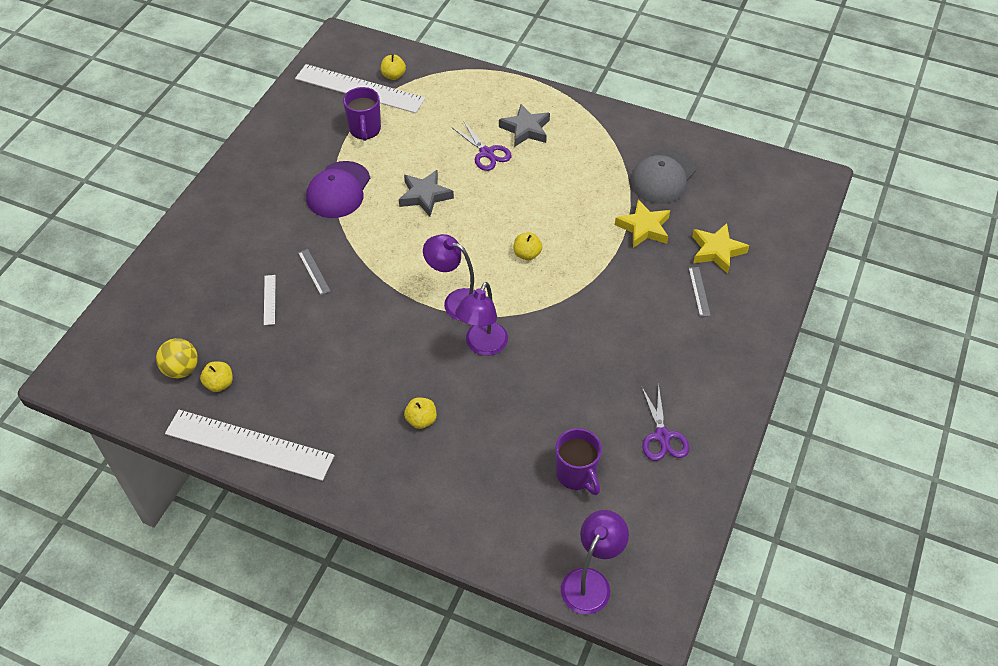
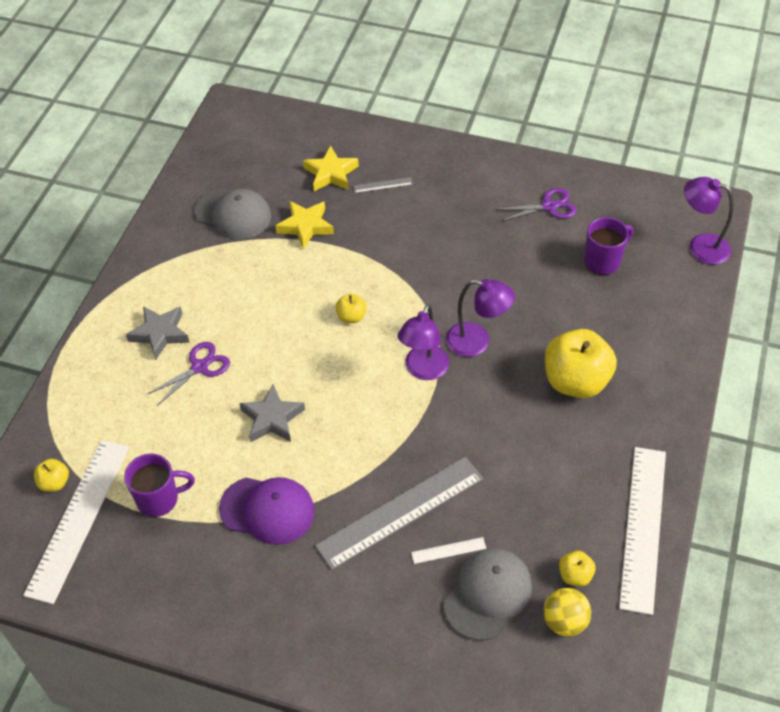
camera: 95 degrees left, 0 degrees up
(222, 321) = (488, 594): none -> grey cap
(314, 272) = (400, 512): grey ruler -> grey ruler, size x2.50
(421, 420) = (575, 381): yellow apple -> yellow apple, size x2.20

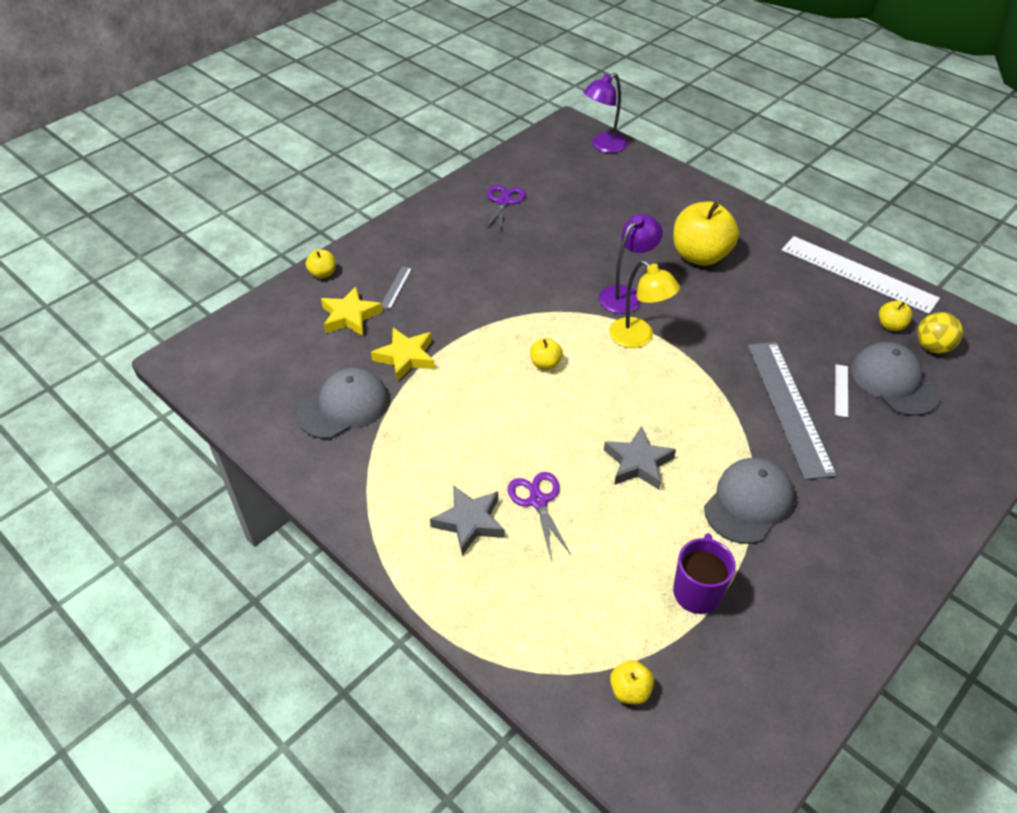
camera: 65 degrees left, 5 degrees down
(78, 518) = (692, 679): white ruler -> none
(267, 510) = (749, 502): purple cap -> grey cap
(369, 135) = (323, 273): none -> yellow apple
(423, 370) = (638, 338): purple lamp -> yellow lamp
(603, 261) = (584, 196): purple mug -> none

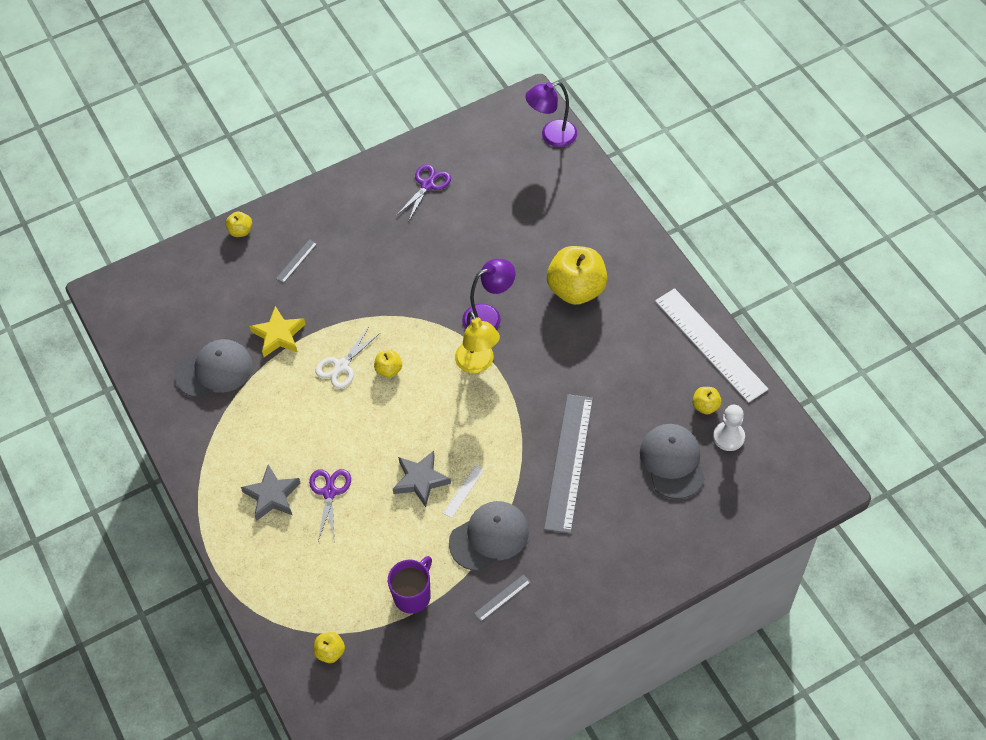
camera: 20 degrees right, 10 degrees up
(350, 316) = (248, 282): yellow star -> none
(490, 371) = (341, 366): none -> white scissors
(803, 565) = (502, 598): none -> grey ruler
(841, 390) = (622, 458): white ruler -> white ruler (463, 491)
(932, 347) = (728, 437): yellow ball -> white pawn

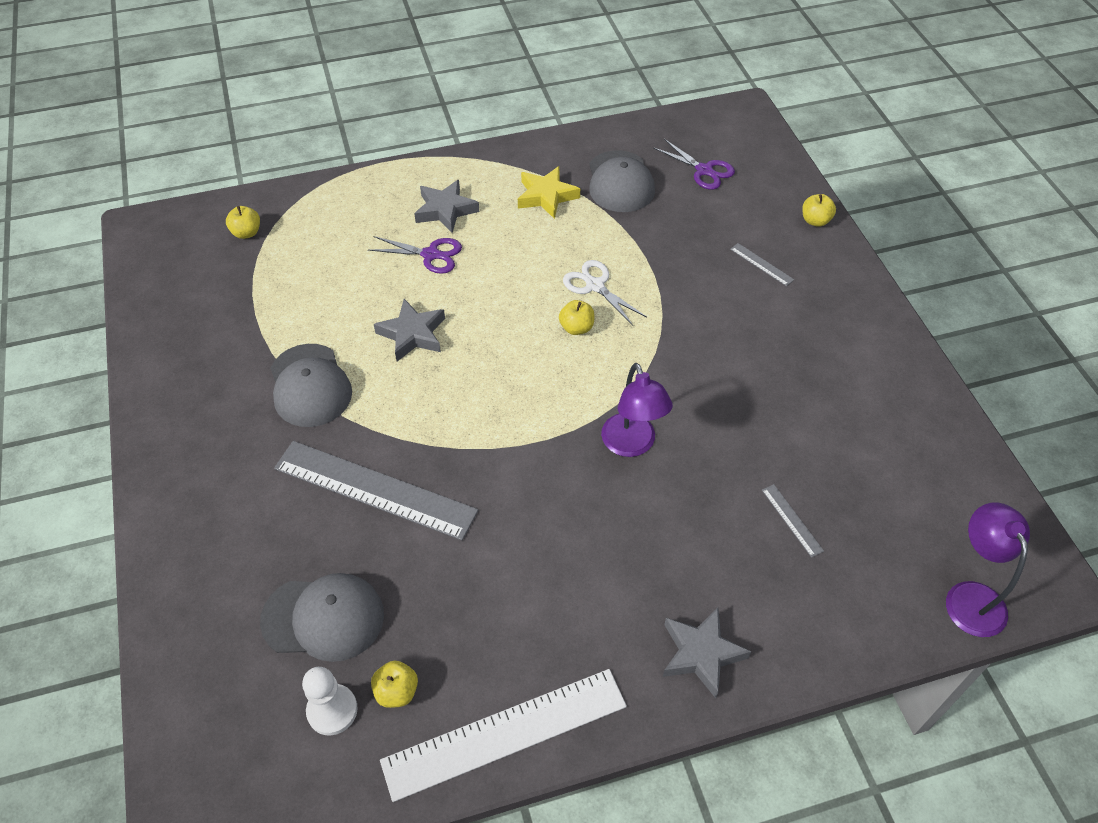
camera: 100 degrees right, 5 degrees down
(279, 335) = (654, 237): yellow star -> yellow star (546, 196)
(413, 595) = (273, 305): purple mug -> none
(428, 185) = (876, 415): purple scissors -> purple scissors (704, 170)
(463, 491) = (381, 371): white ruler -> none
(478, 364) = (559, 418): yellow lamp -> none
(502, 598) = (227, 384): grey ruler -> grey ruler (792, 520)
(576, 289) = (655, 563): yellow apple -> none
(629, 258) = (701, 653): none -> grey star

